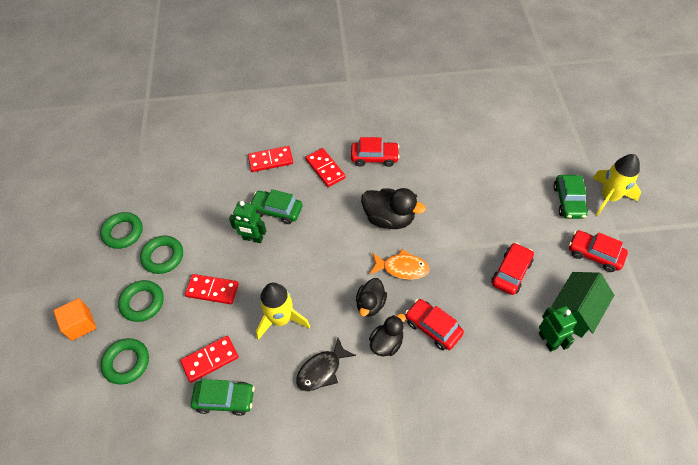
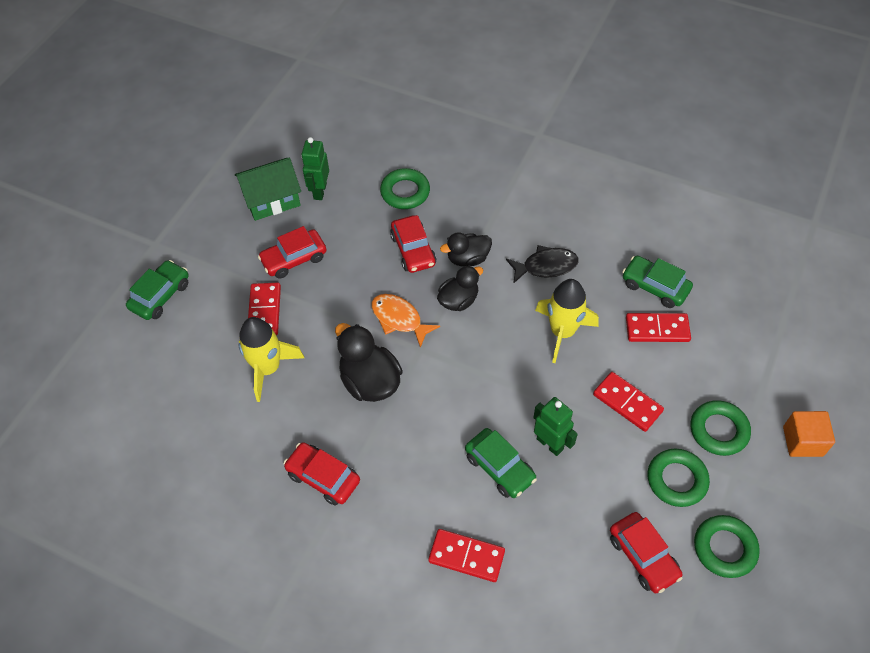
camera: 150 degrees left, 0 degrees up
(126, 362) = (752, 370): green ring -> green ring (405, 192)
(325, 169) = (400, 497): red domino -> red domino (265, 311)
(594, 254) = (198, 234): red car -> red car (643, 556)
(609, 197) = (117, 277): yellow rocket -> yellow rocket (268, 368)

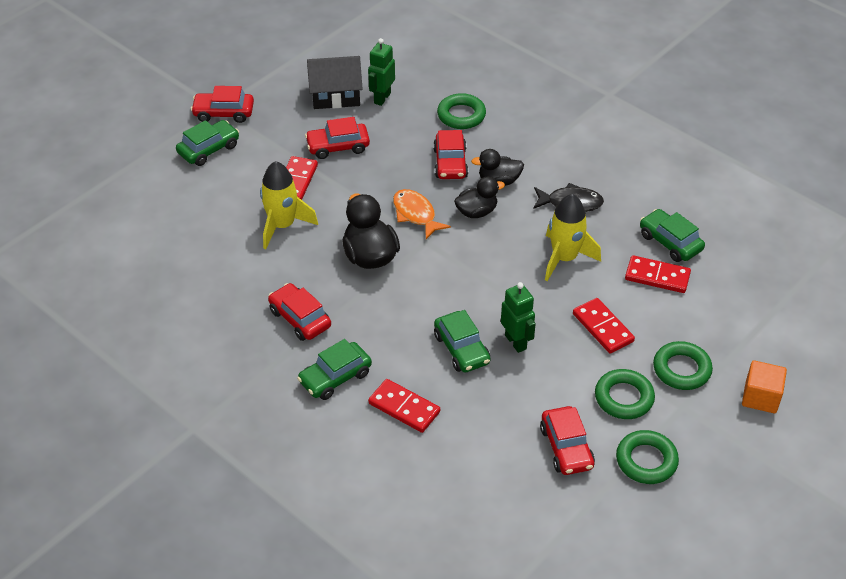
camera: 15 degrees right, 10 degrees down
(162, 248) = (223, 113): none -> red car
(272, 200) = (335, 96): green house -> black house
(383, 540) = (335, 377): none -> green car

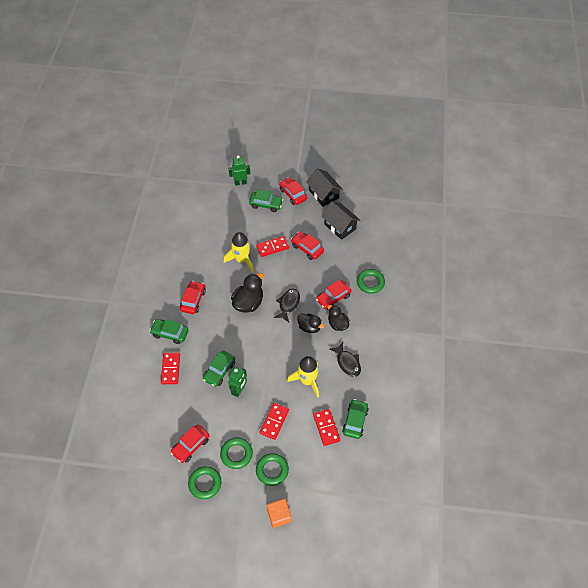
camera: 55 degrees right, 10 degrees up
(260, 83) = (323, 194): none -> black house
(382, 98) = (354, 244): green robot -> green robot (240, 183)
(416, 214) = (288, 304): orange fish -> black fish

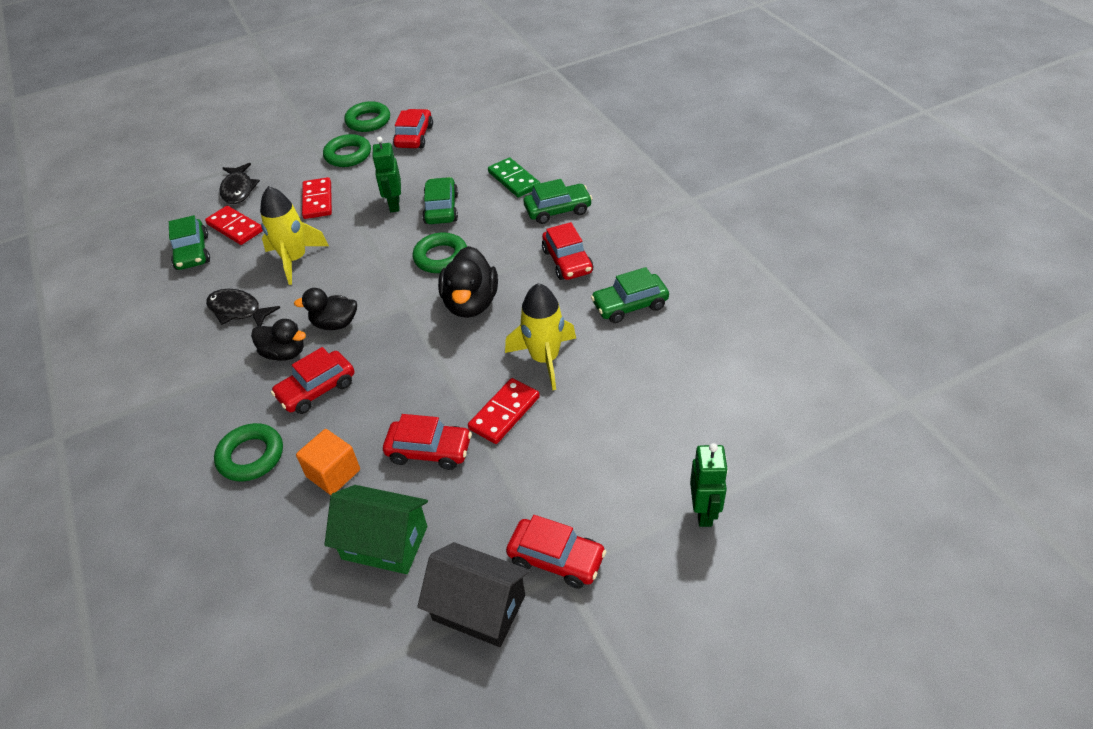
camera: 150 degrees right, 10 degrees down
(170, 369) = (514, 180): red domino -> green domino
(240, 183) = (704, 512): green robot -> green robot turned 45 degrees counterclockwise
(266, 204) = (597, 495): green car -> green car (630, 305)
(272, 470) = (289, 163): green ring -> green ring (441, 257)
(279, 516) = (256, 138): orange cube -> orange cube (333, 473)
(288, 304) = (397, 337): black fish -> black fish (238, 189)
(333, 298) = (316, 389): red car -> red car turned 150 degrees counterclockwise
(340, 226) = (385, 542): black house -> green house

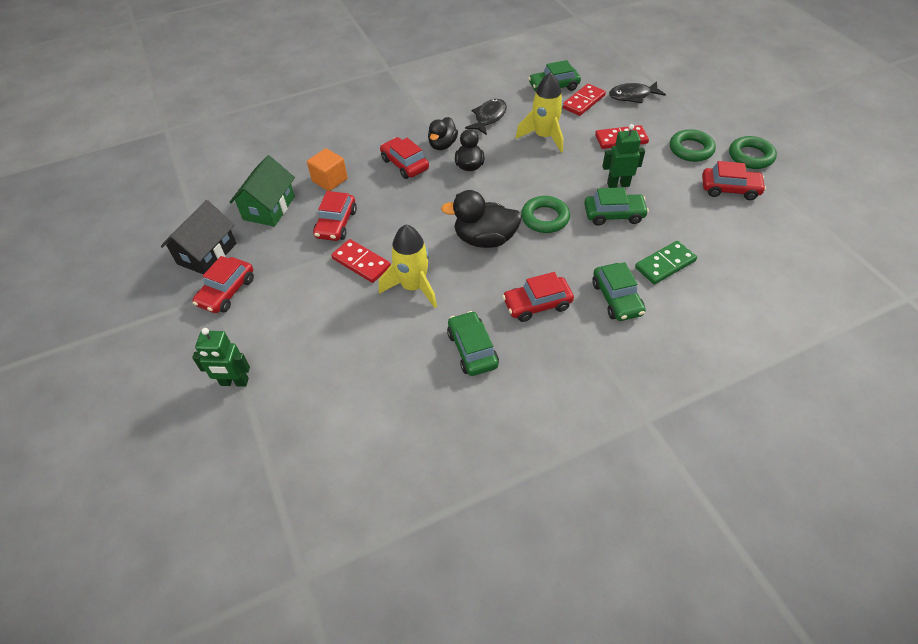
camera: 90 degrees right, 5 degrees up
(251, 456) = (353, 143): green ring -> none

